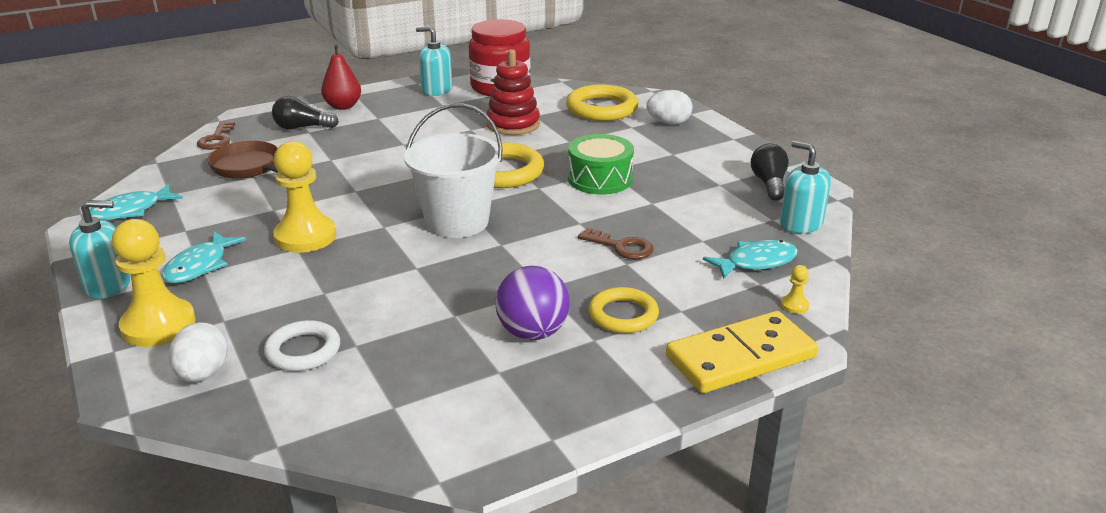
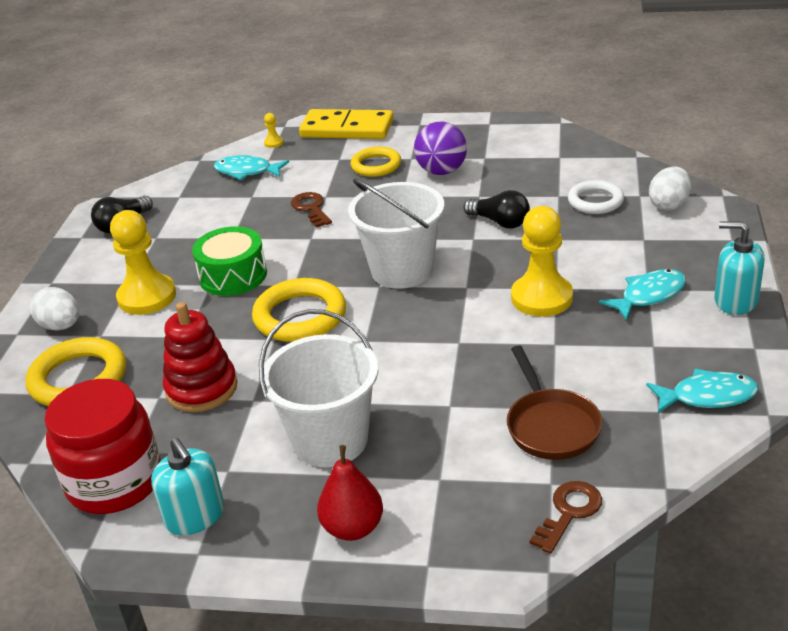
camera: 140 degrees left, 5 degrees up
(158, 325) = (695, 249): yellow pawn -> yellow pawn (147, 297)
(302, 127) = (442, 492): black light bulb -> black light bulb (500, 222)
(395, 127) = (330, 440): none -> white bucket
(801, 223) = (169, 187): turquoise soap dispenser -> none

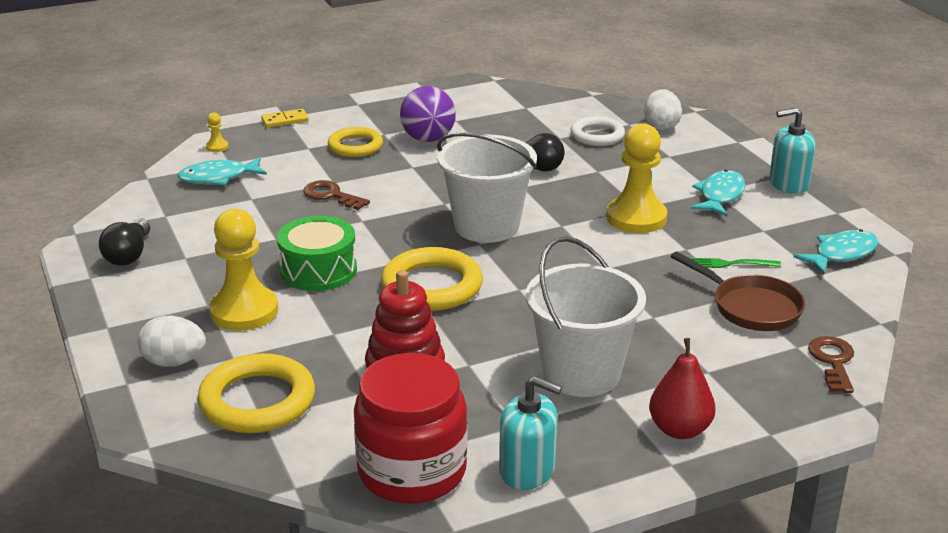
camera: 35 degrees left, 5 degrees down
(347, 129) = (285, 120): yellow domino -> yellow domino, size x0.45
(580, 373) = (731, 264): none -> green fork

